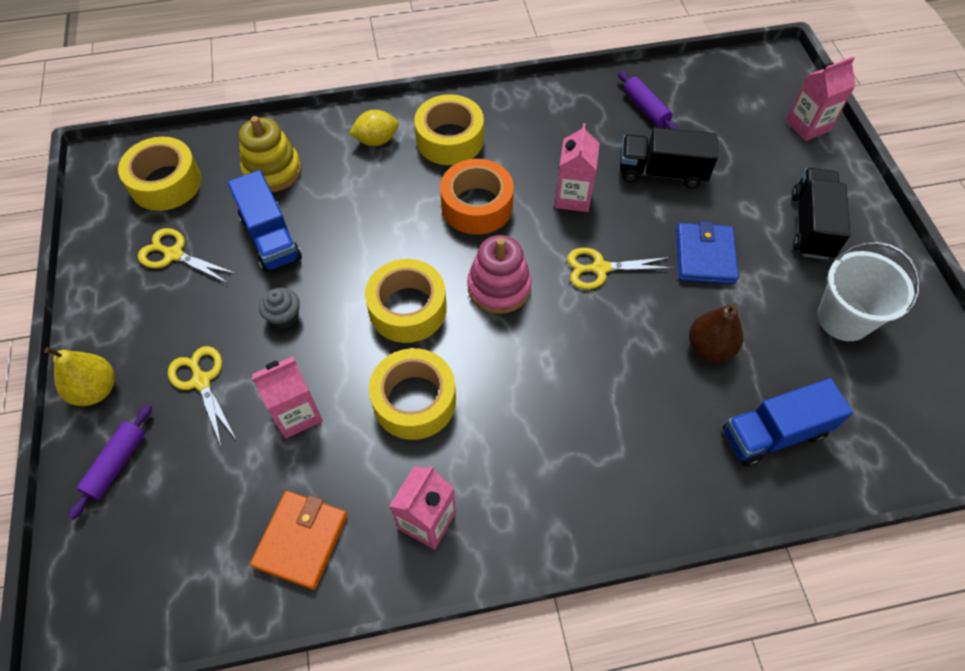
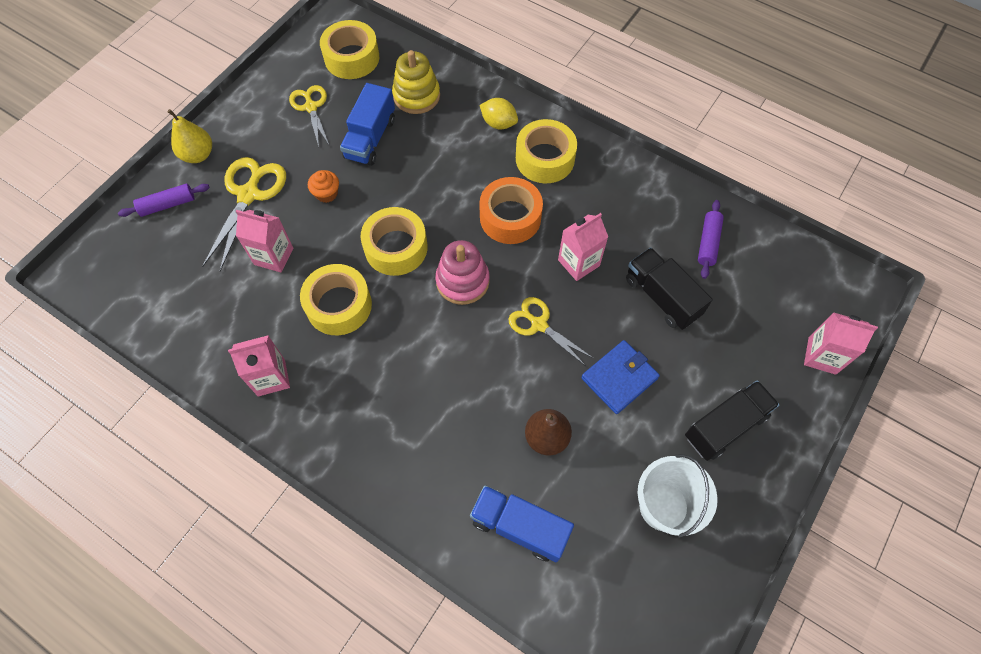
camera: 45 degrees right, 5 degrees up
(201, 381) = (249, 194): yellow scissors -> yellow scissors, size x1.55
(284, 316) = (326, 193): grey cupcake -> orange cupcake
(301, 540) = (203, 327): orange wallet -> none

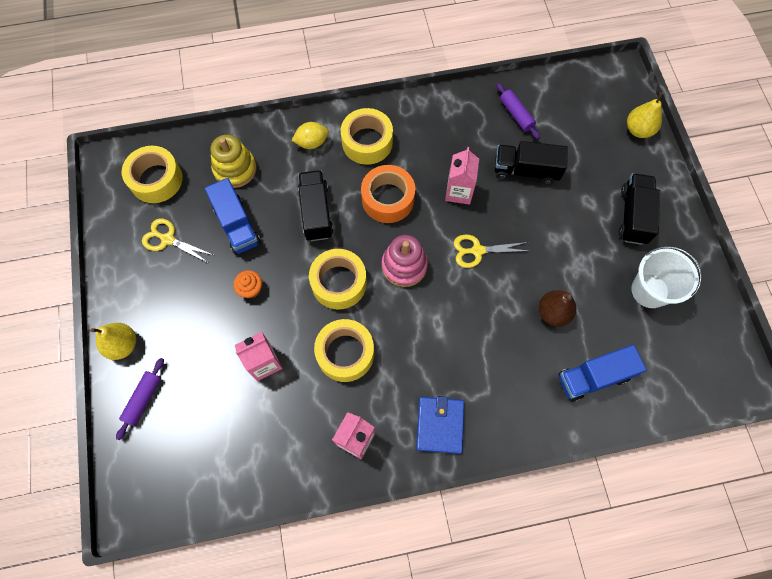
camera: 45 degrees left, 5 degrees up
(249, 194) = (196, 338): yellow scissors -> none
(440, 179) = (316, 212): none -> black truck
(619, 378) = (553, 240): blue wallet -> blue wallet (439, 425)
(822, 356) = (638, 130): pink carton -> yellow pear

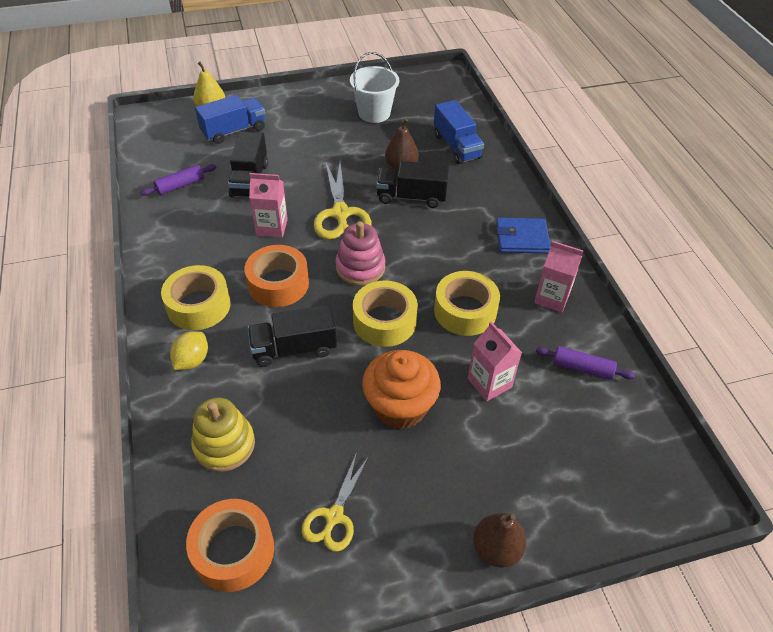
camera: 95 degrees left, 20 degrees down
(123, 345) = (496, 549): yellow pear -> brown pear
(143, 399) = (562, 508): purple rolling pin -> purple rolling pin (582, 368)
(156, 179) = (233, 550): yellow tape -> orange tape
(237, 225) = (311, 431): blue truck -> blue truck (234, 131)
(251, 289) = (400, 406): orange cupcake -> orange cupcake, size x2.13
(312, 143) = (192, 360): yellow lemon -> yellow lemon turned 45 degrees clockwise
(477, 250) = (340, 214): yellow scissors -> yellow scissors, size x1.55
(633, 215) = (302, 118): black truck -> black truck (411, 197)

